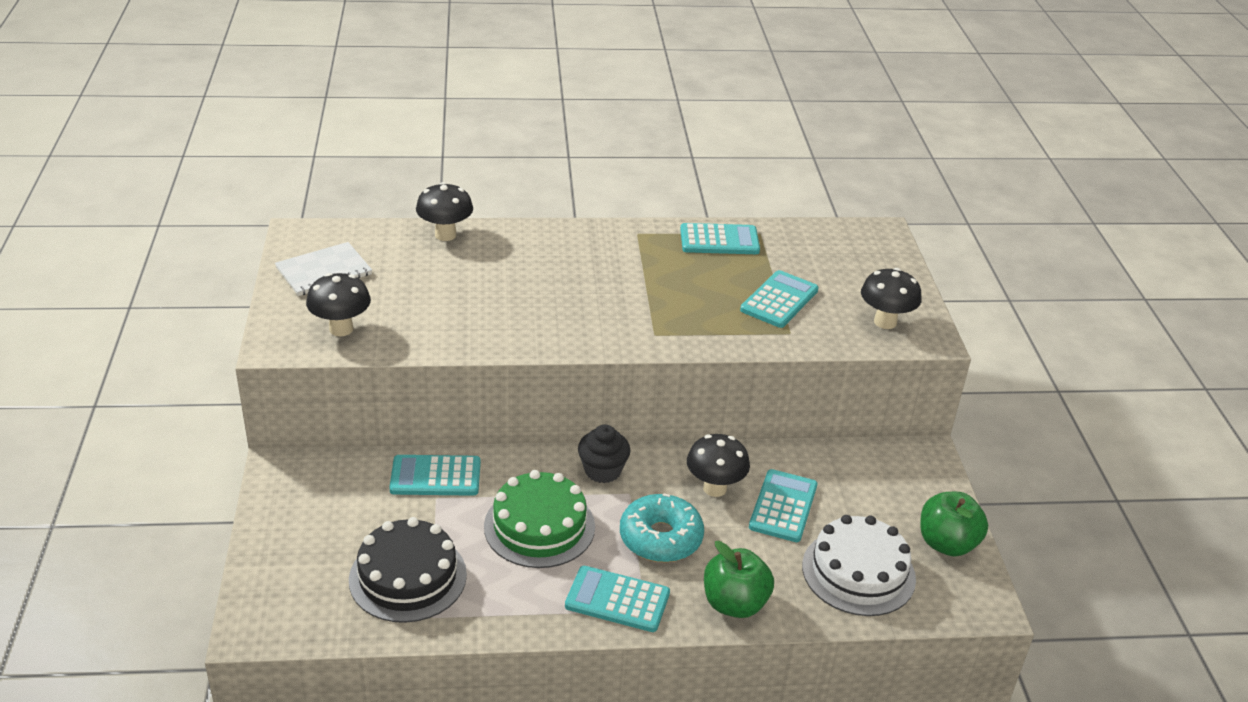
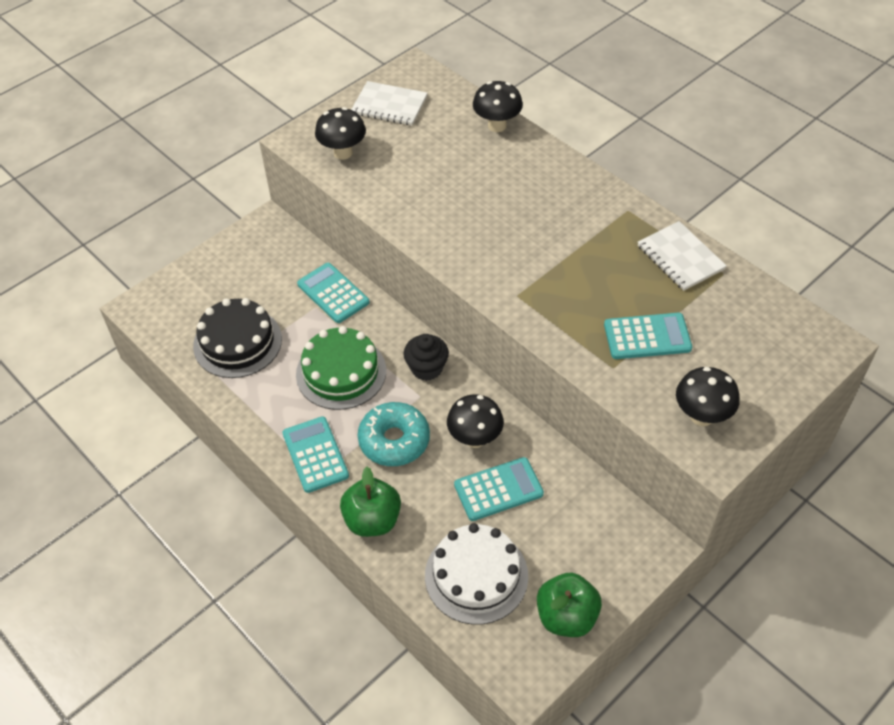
camera: 55 degrees right, 15 degrees up
(719, 240) = (680, 257): turquoise calculator -> white notebook

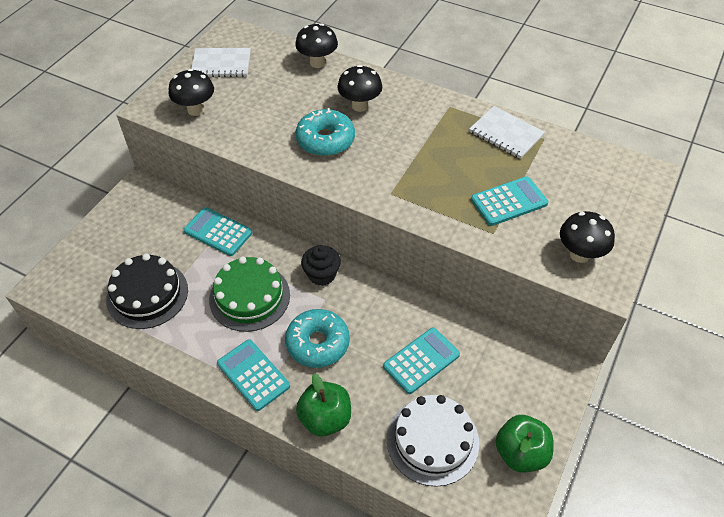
camera: 20 degrees left, 0 degrees up
(469, 218) = (325, 140): none -> turquoise donut
(475, 439) = (385, 323): black mushroom -> black mushroom (359, 106)

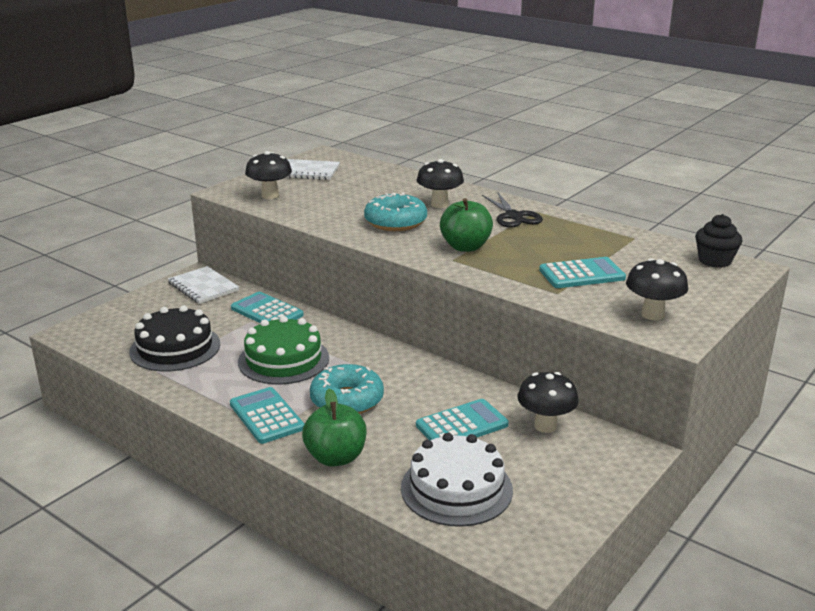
camera: 10 degrees right, 25 degrees down
(317, 63) = (405, 177): black mushroom -> black mushroom (545, 426)
(322, 274) = (368, 351): black cupcake -> black cupcake (714, 261)
(431, 117) = (514, 216): none -> black scissors
(506, 134) = (592, 232): white notebook -> white notebook (203, 287)
(520, 453) = (561, 511): green apple -> green apple (465, 247)

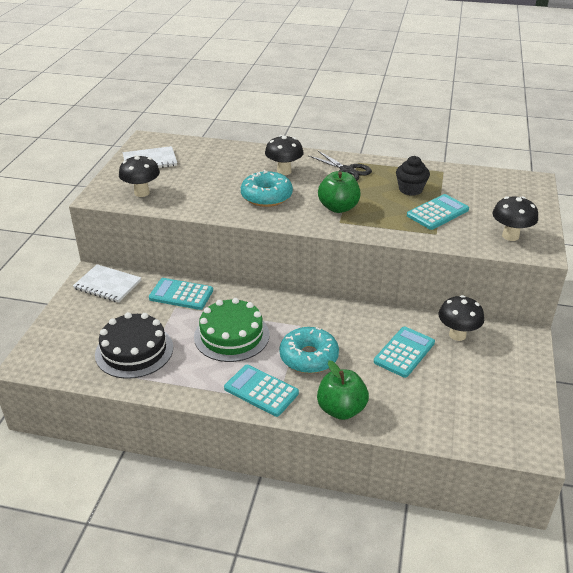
camera: 25 degrees left, 10 degrees up
(456, 488) = (442, 406): white cake -> none
(714, 261) = (508, 179): black cupcake -> black cupcake (410, 189)

